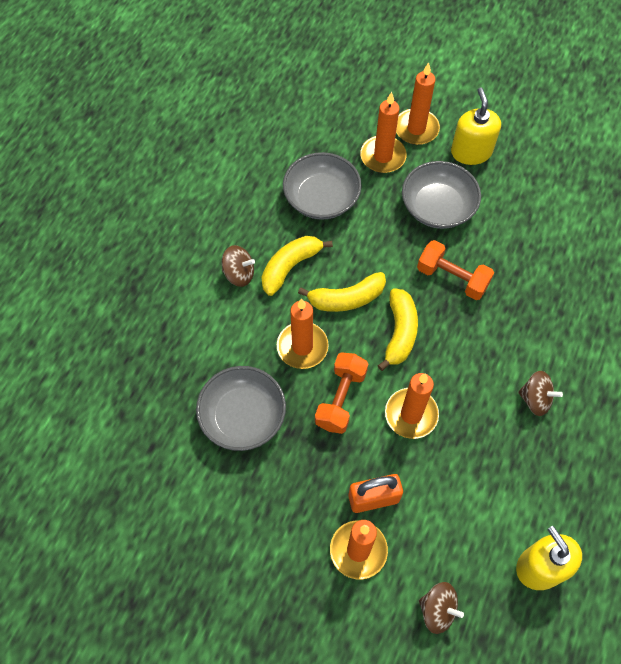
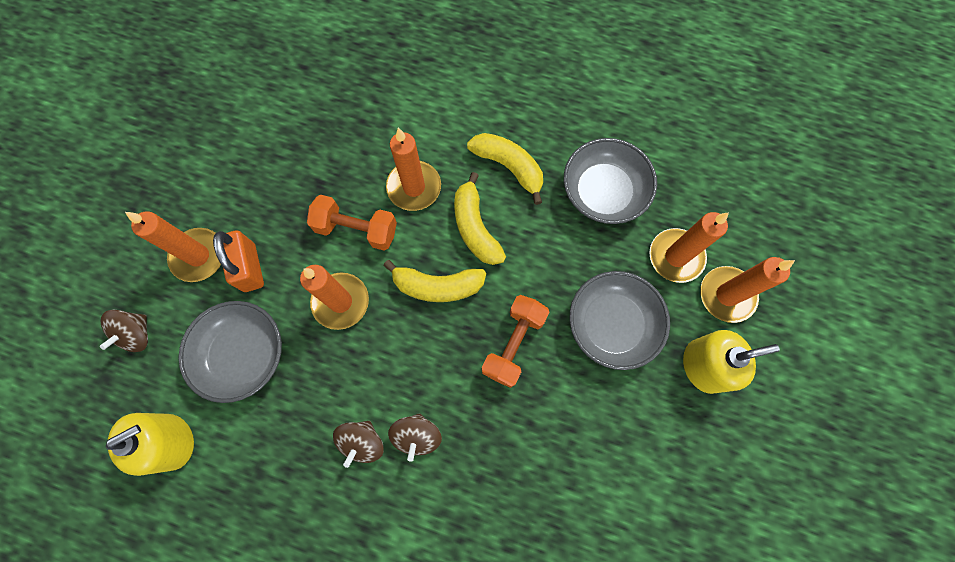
camera: 85 degrees right, 10 degrees up
(239, 274) = (495, 118): brown spinning top -> brown spinning top (417, 435)
(243, 416) = (335, 140): grey bowl -> grey bowl (243, 354)

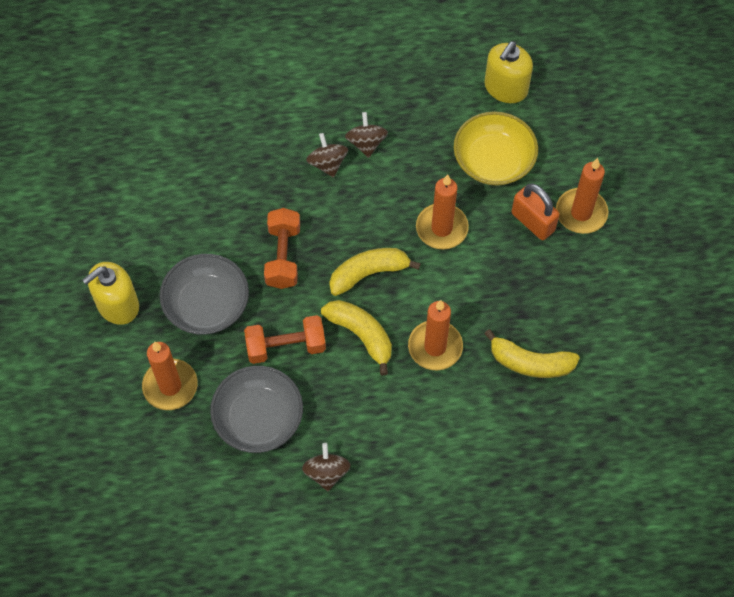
camera: 155 degrees right, 10 degrees down
(137, 334) = (585, 140): brown spinning top -> brown spinning top (326, 472)
(243, 354) = (493, 161): grey bowl -> yellow bowl
(356, 229) = (464, 289): orange dumbbell -> orange dumbbell (286, 346)
(509, 167) = (358, 404): yellow banana -> yellow banana (530, 363)
(726, 295) = (114, 371): orange candle -> none

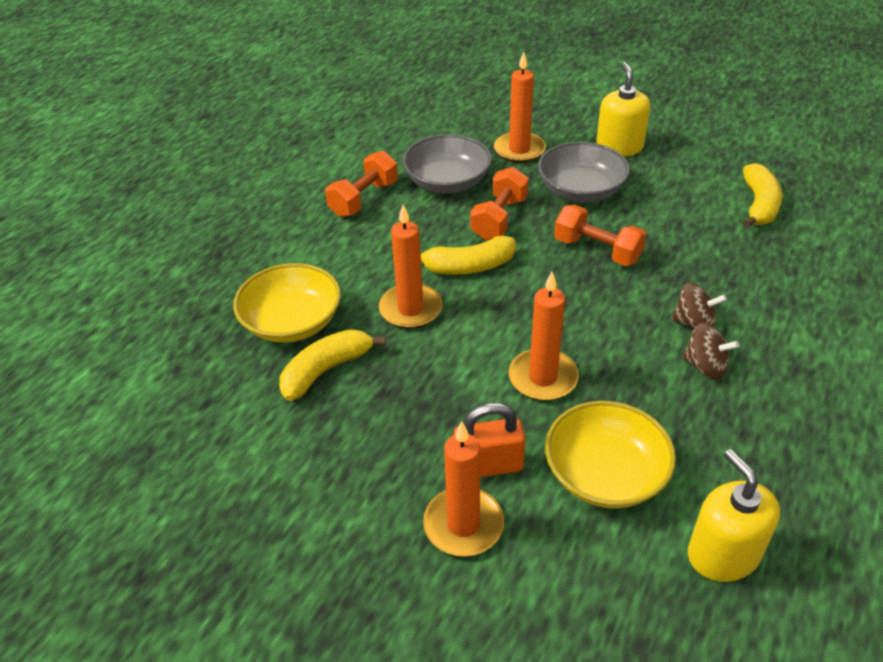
camera: 125 degrees right, 20 degrees down
(326, 472) = (364, 199): brown spinning top -> orange dumbbell
(368, 273) = (531, 298): yellow banana -> yellow banana (759, 205)
(504, 420) = (292, 322): none -> yellow bowl

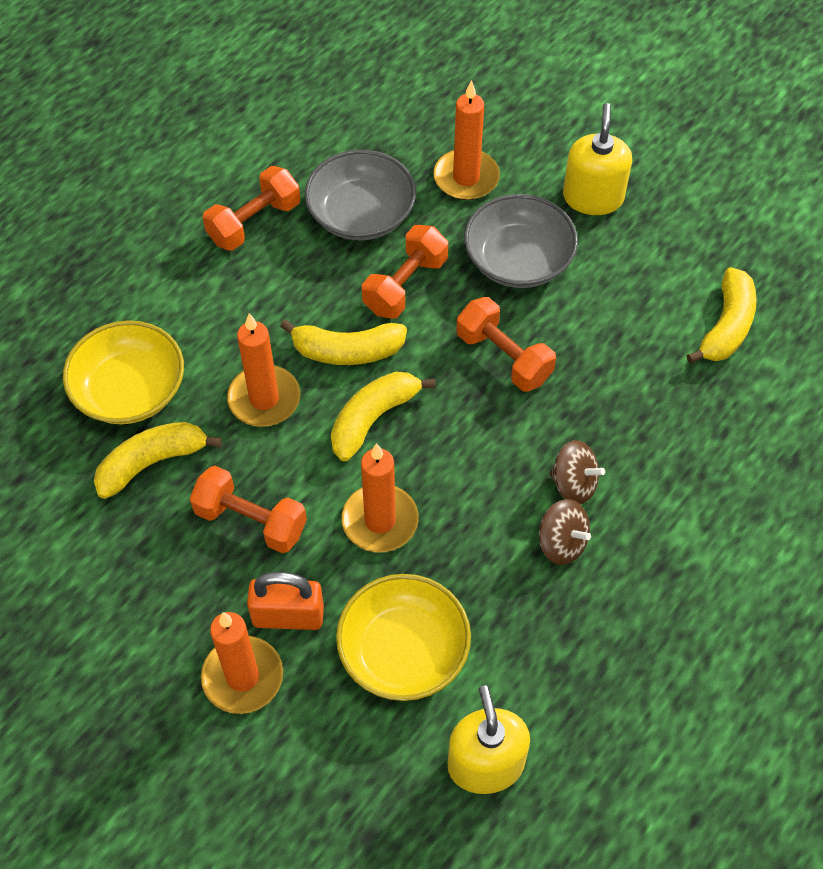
camera: 10 degrees right, 15 degrees up
(429, 398) = (251, 521): none -> orange dumbbell
(508, 307) = (373, 419): none -> yellow banana

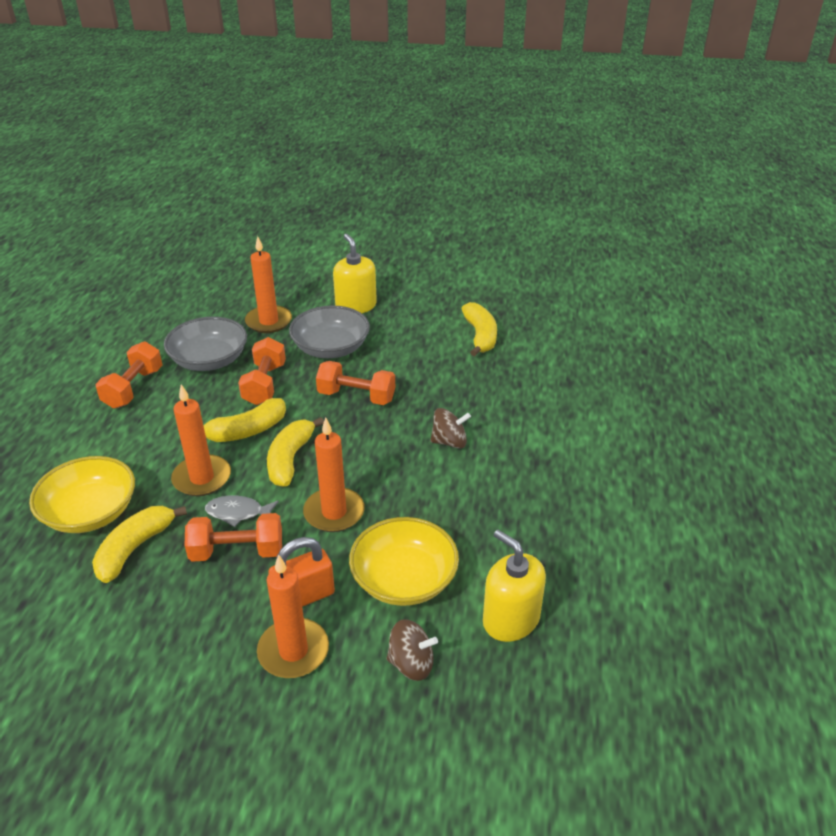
camera: 30 degrees left, 20 degrees down
(278, 468) = (238, 513): none -> grey fish
(562, 543) = (465, 474): brown spinning top -> brown spinning top (411, 663)

